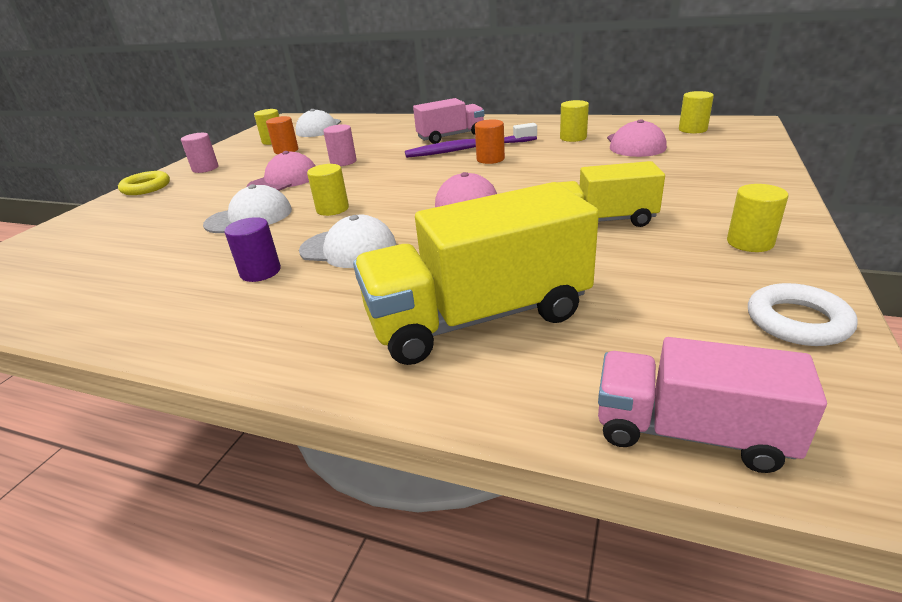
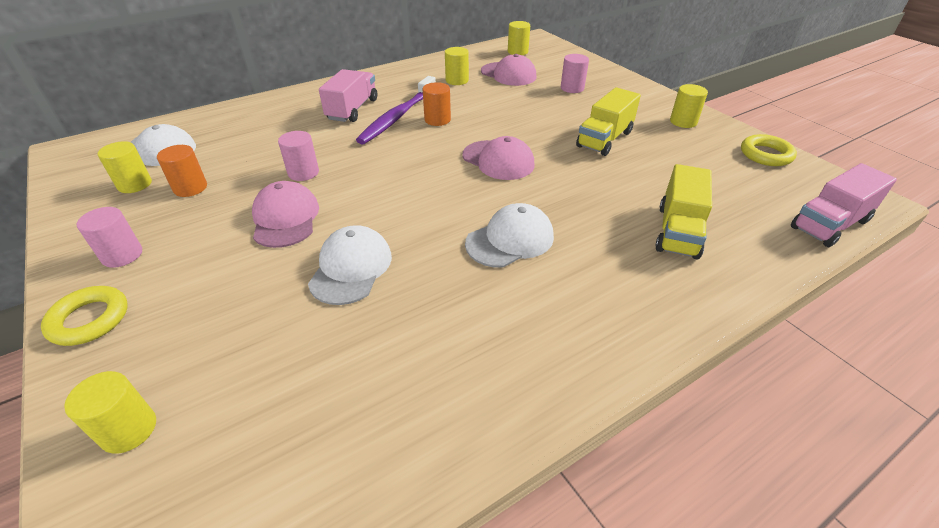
camera: 55 degrees left, 10 degrees up
(260, 272) = (492, 298): purple cylinder -> none
(332, 209) = (414, 219): yellow cylinder -> yellow cylinder (129, 430)
(478, 317) = (678, 231): yellow truck -> yellow truck, size x0.61
(678, 172) = (572, 88): none -> pink cylinder
(797, 321) = (766, 155): white ring -> yellow ring

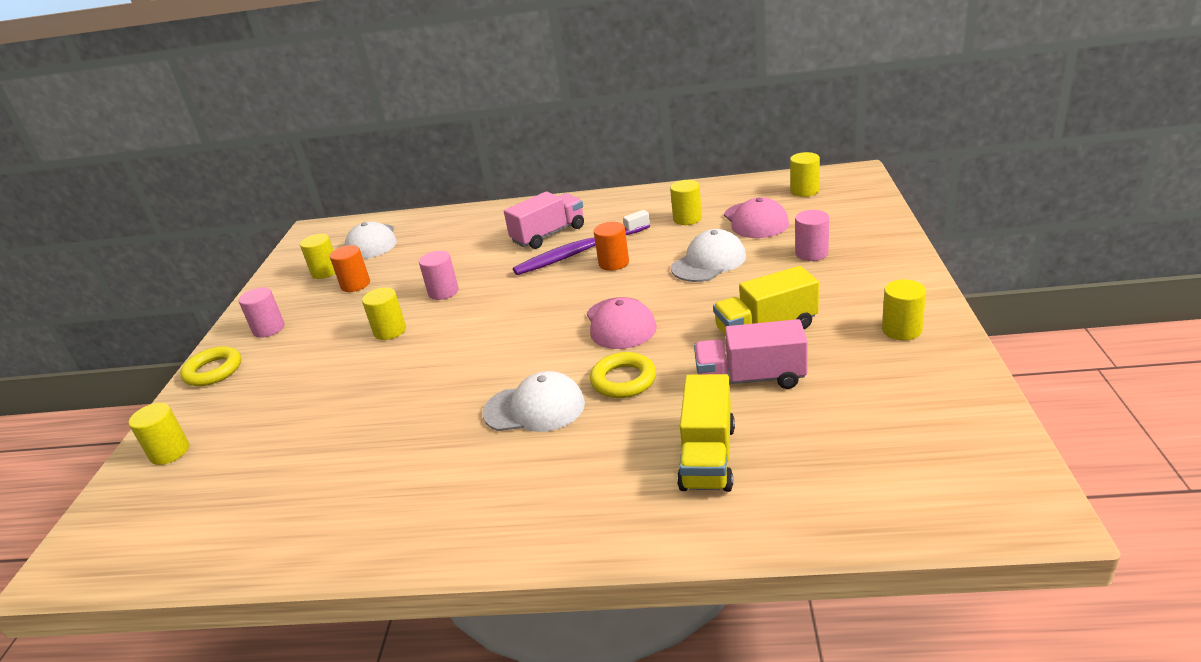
camera: 40 degrees right, 10 degrees down
(285, 218) = (390, 331): pink cap -> yellow cylinder
(351, 268) = (390, 389): white cap -> white cap (708, 262)
(678, 231) = (708, 457): yellow truck -> yellow truck turned 45 degrees counterclockwise
(766, 155) = (959, 403): yellow ring -> yellow ring (623, 380)
(829, 224) = (913, 516): pink truck -> pink truck (750, 379)

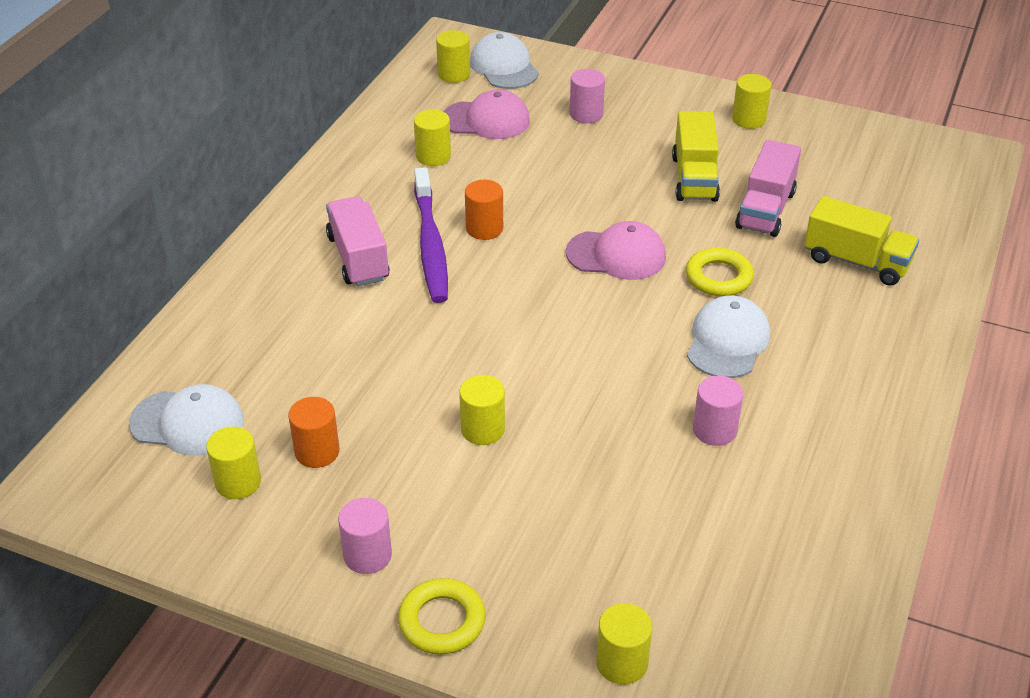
camera: 75 degrees left, 10 degrees up
(443, 292) = (423, 370): pink cylinder -> pink cylinder (714, 430)
(708, 262) = (544, 171): white cap -> white cap (504, 67)

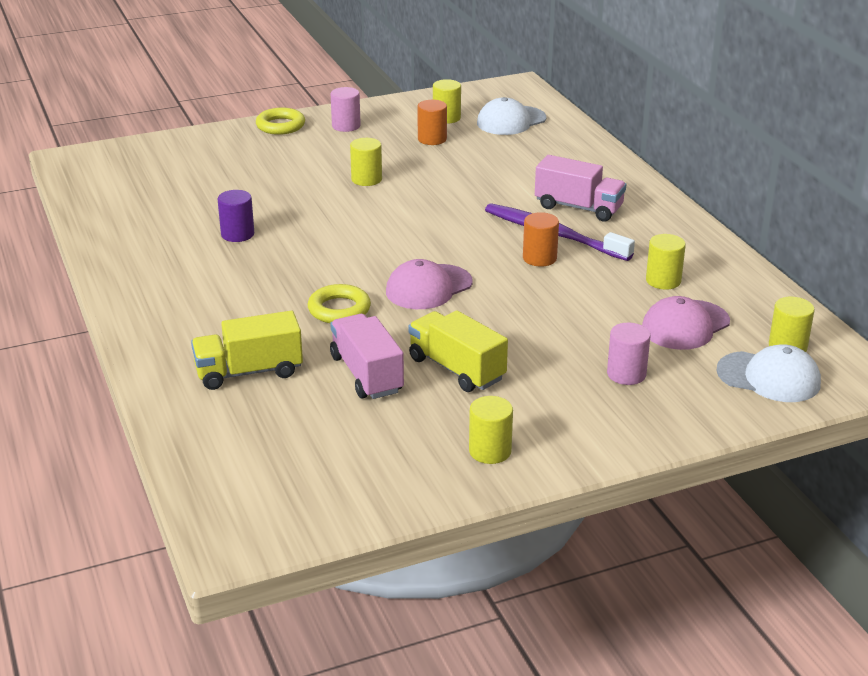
camera: 135 degrees right, 10 degrees down
(622, 663) = (182, 147): yellow cylinder -> none
(714, 430) = (237, 234): pink cylinder -> purple cylinder
(727, 341) = (284, 277): white cap -> none

